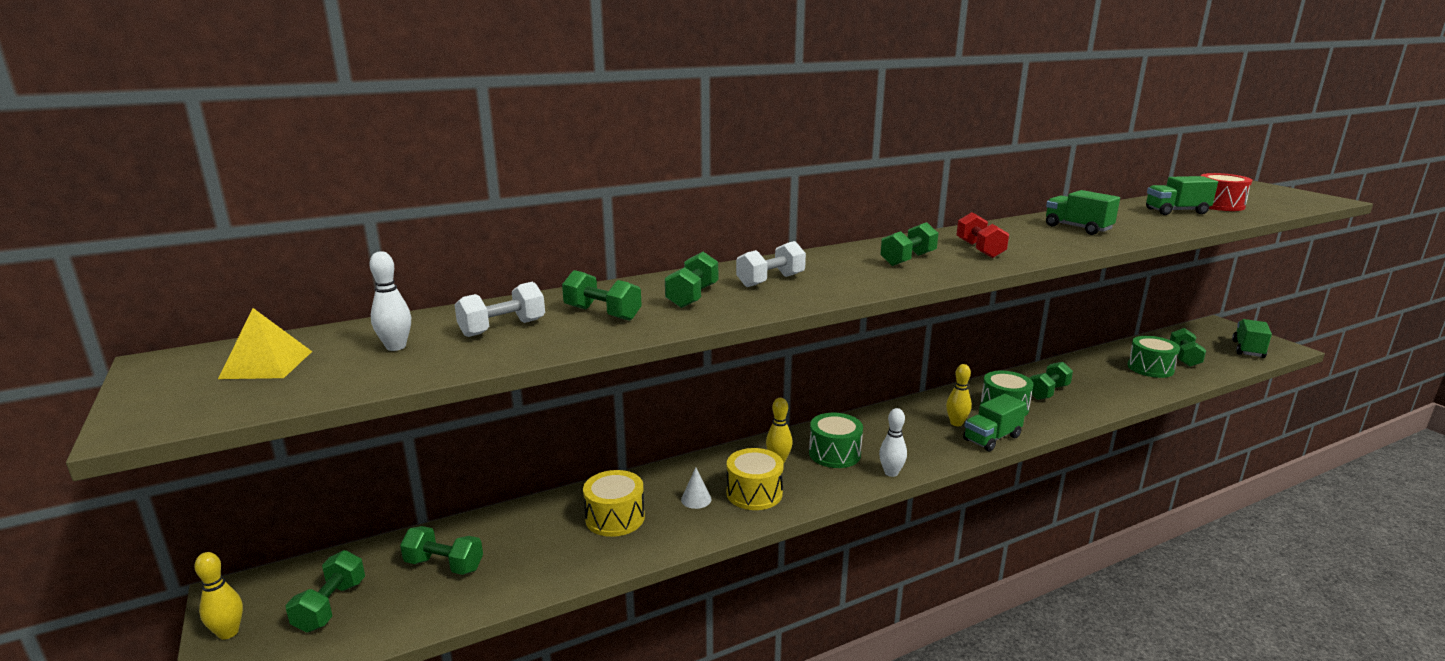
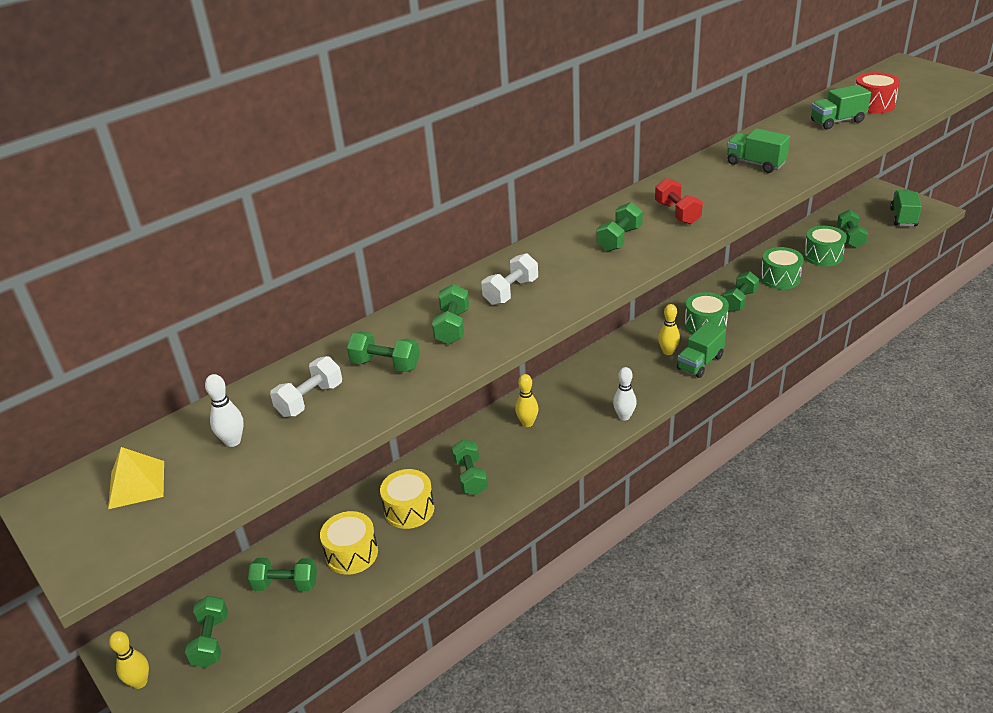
camera: 10 degrees left, 15 degrees up
(696, 499) = (470, 477): white cone -> green dumbbell
(754, 493) = (517, 460): yellow drum -> yellow drum (352, 553)
(834, 454) = (573, 406): green drum -> green drum (780, 278)

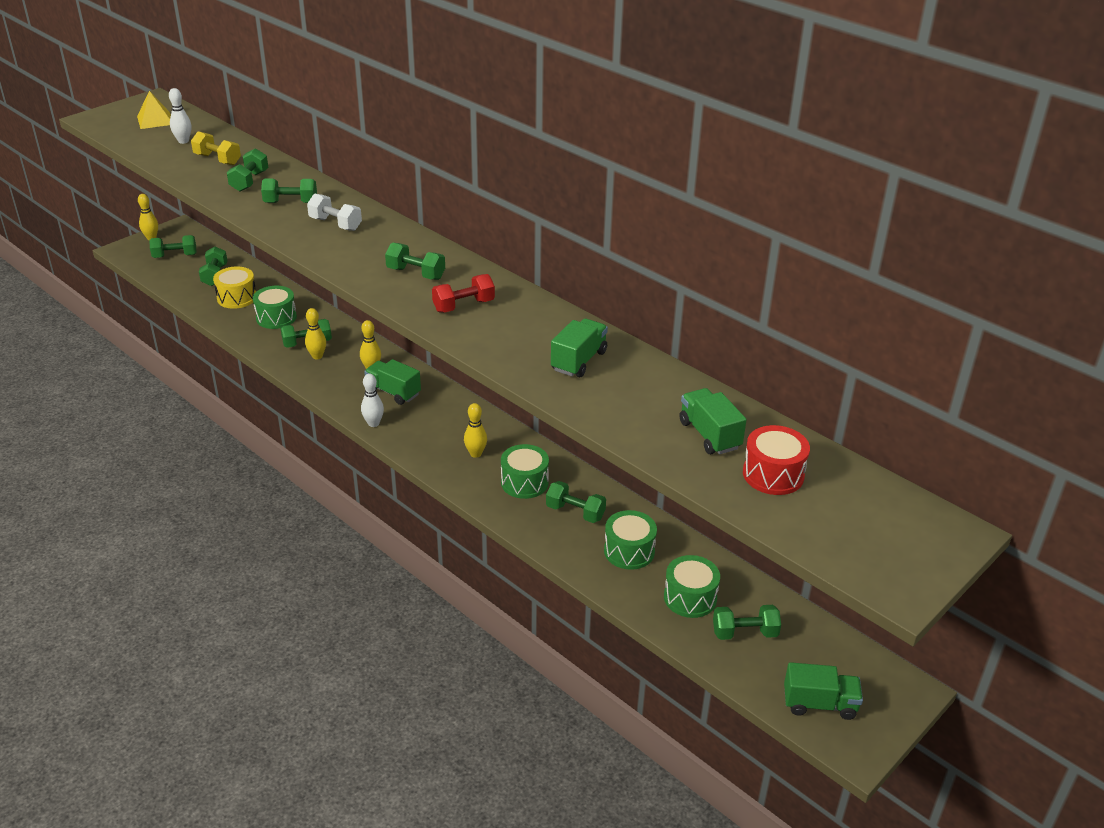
camera: 80 degrees right, 0 degrees up
(310, 400) = (217, 160): white dumbbell -> yellow dumbbell
(409, 509) = (276, 317): yellow drum -> green drum
(499, 466) = (317, 356): none -> yellow bowling pin
(700, 363) = (455, 475): green truck -> green truck (393, 392)

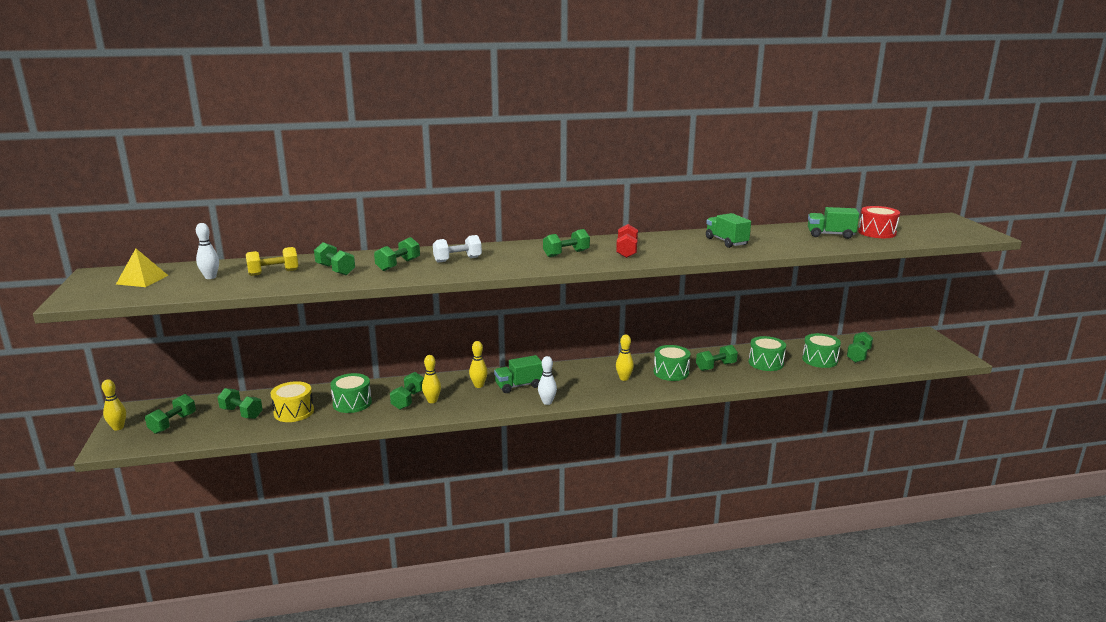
camera: 55 degrees left, 15 degrees down
(819, 704) = (923, 356): green truck -> none

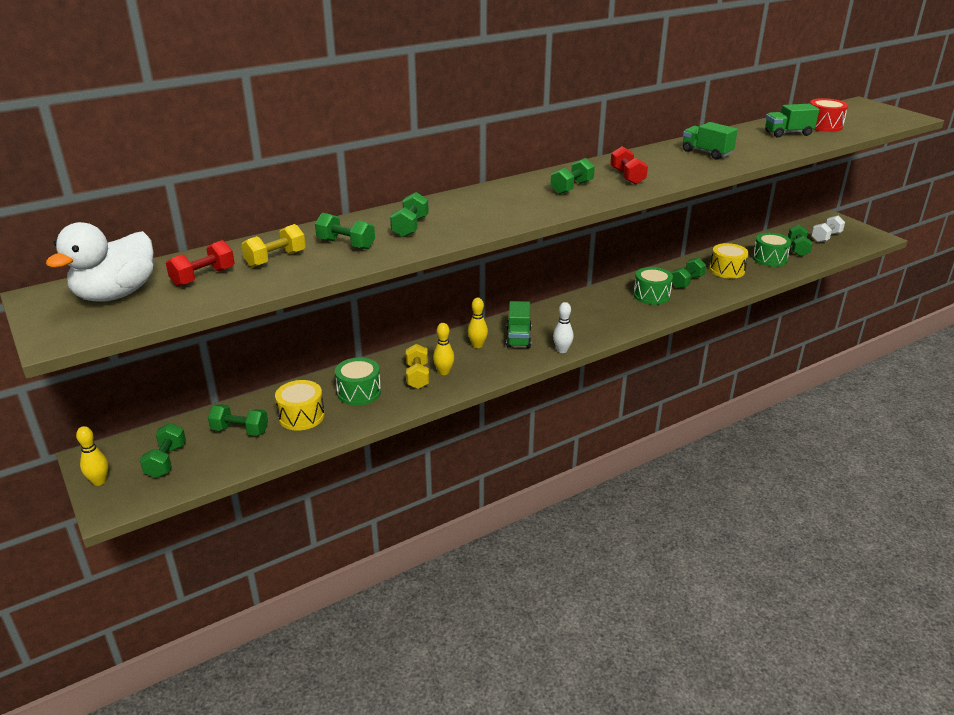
camera: 20 degrees left, 10 degrees up
(142, 279) = (116, 294): yellow pyramid -> white duck
(210, 277) = (203, 277): white bowling pin -> red dumbbell
(408, 400) = (417, 376): green dumbbell -> yellow dumbbell
(457, 259) = (467, 211): white dumbbell -> white dumbbell (826, 237)
(519, 386) = (518, 338): green truck -> green truck turned 45 degrees counterclockwise
(624, 378) = (613, 310): yellow bowling pin -> none
(766, 363) = (727, 270): green drum -> yellow drum

